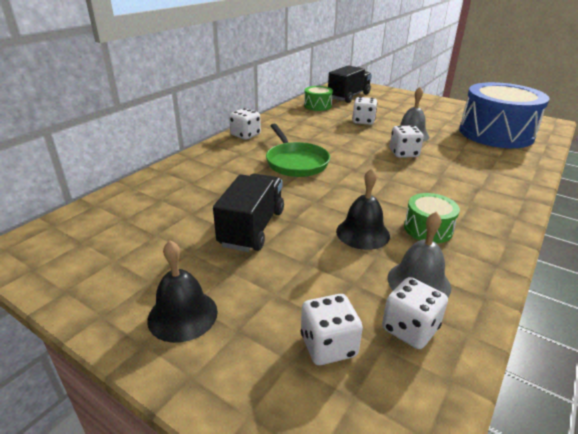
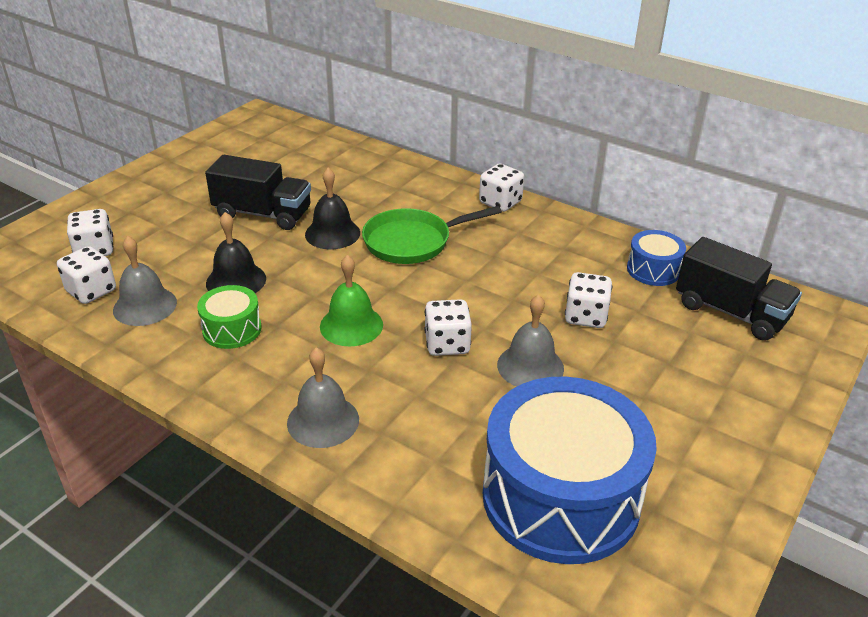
camera: 90 degrees right, 5 degrees up
(182, 315) = (155, 189): black bell -> black bell (332, 233)
(317, 106) = (653, 270): green drum -> blue drum
(400, 181) = (351, 325): none -> green bell
(495, 188) = (323, 421): none -> grey bell

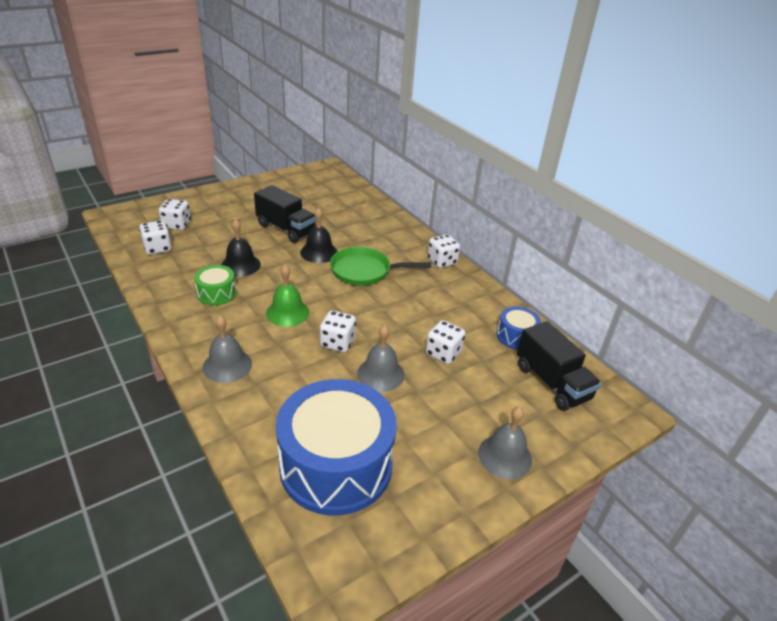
camera: 20 degrees right, 0 degrees up
(145, 306) = (179, 265): grey bell -> grey bell (505, 456)

